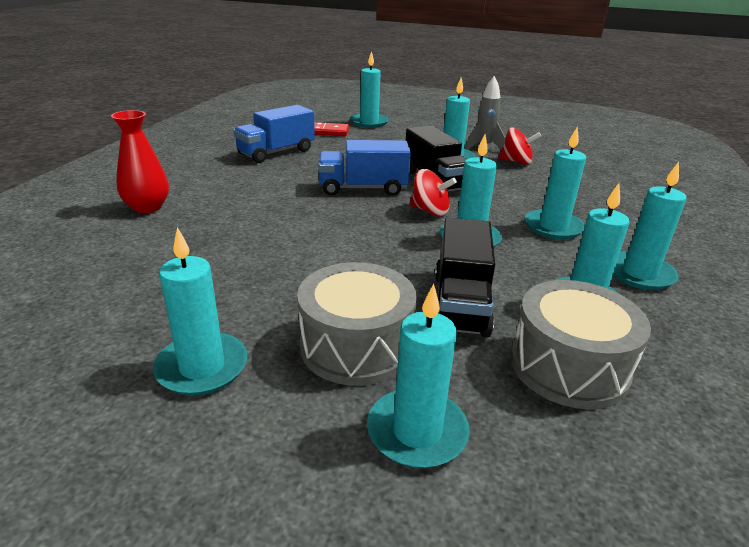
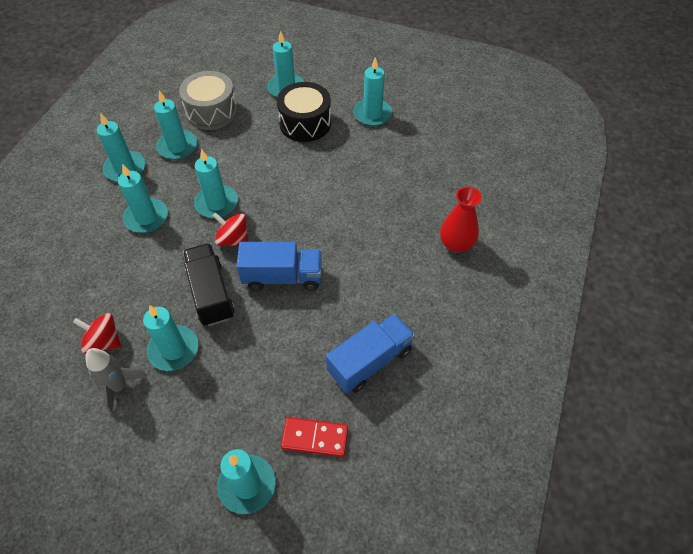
camera: 175 degrees left, 25 degrees up
(356, 346) = (305, 123): grey drum -> black drum
(460, 303) = (246, 147): black truck -> none

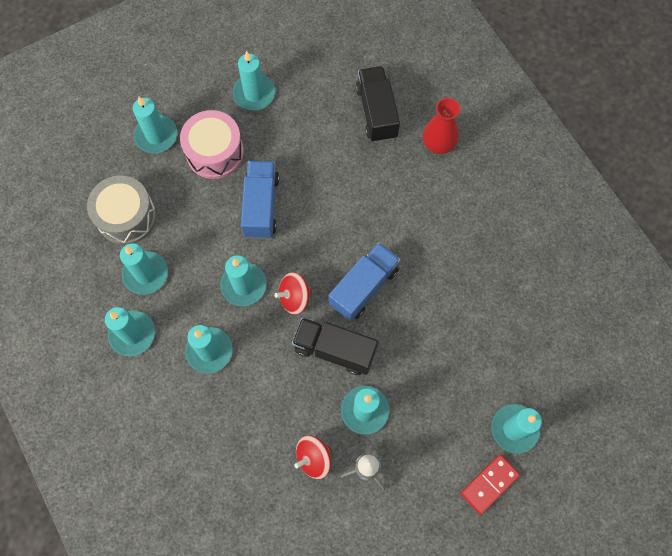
camera: 50 degrees left, 15 degrees up
(305, 123) = (214, 152): black drum -> pink drum
(315, 438) = (515, 361): red domino -> red domino (489, 484)
(370, 361) = (486, 281): blue truck -> blue truck (261, 206)
(437, 188) = (376, 112): none -> black truck

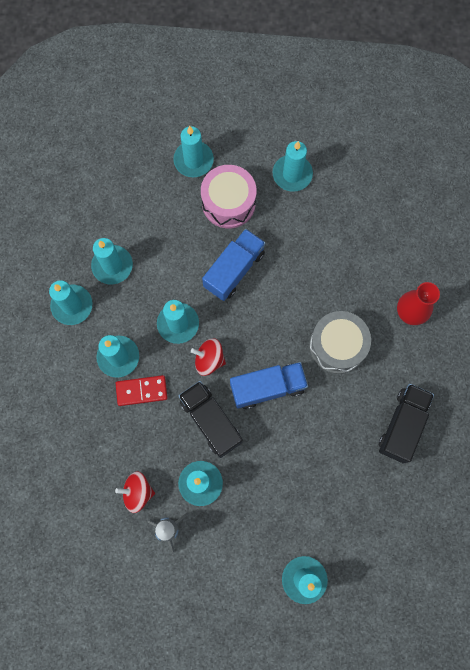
camera: 35 degrees right, 5 degrees up
(126, 217) = (128, 211): grey drum -> grey drum (337, 346)
(376, 112) = (379, 253): black truck -> black truck (402, 425)
(489, 484) = (254, 607): red domino -> red domino (141, 391)

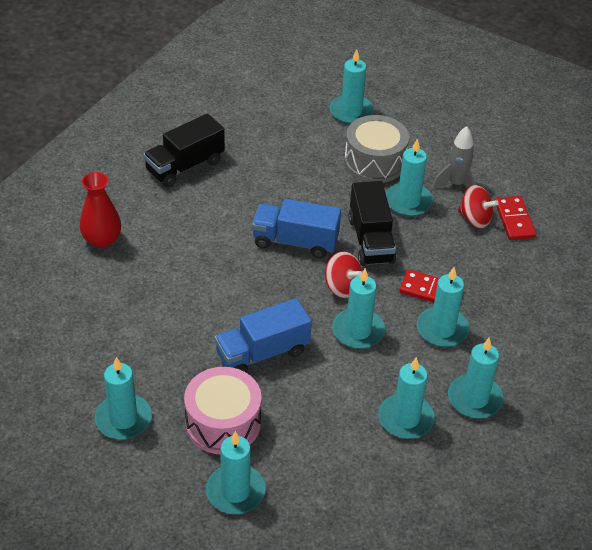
camera: 155 degrees left, 30 degrees down
(104, 509) = (514, 220): none -> red domino
(337, 346) = (200, 244): grey drum -> grey drum (374, 162)

